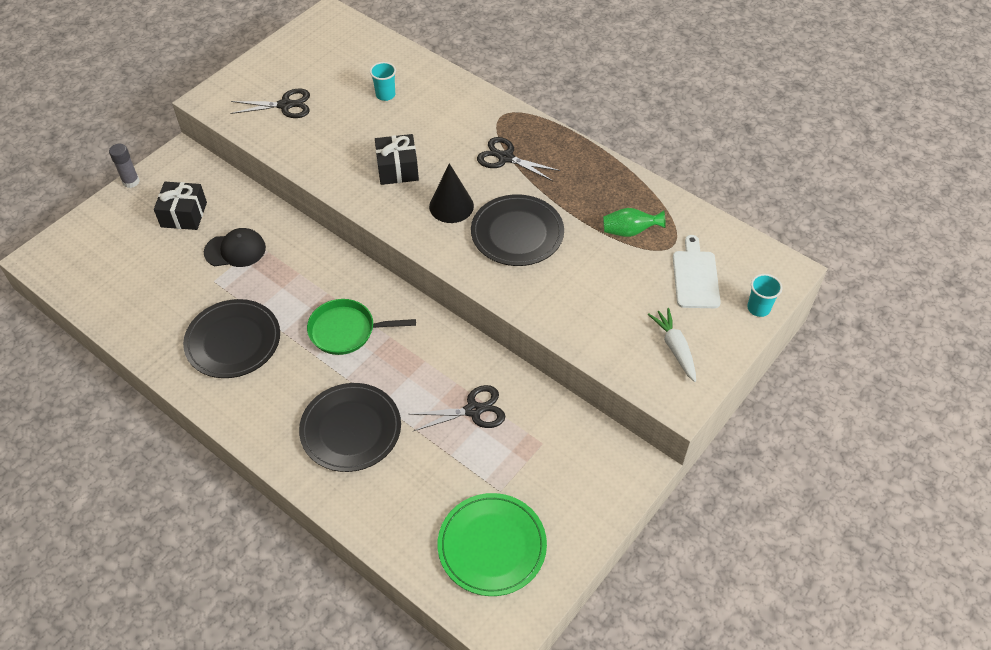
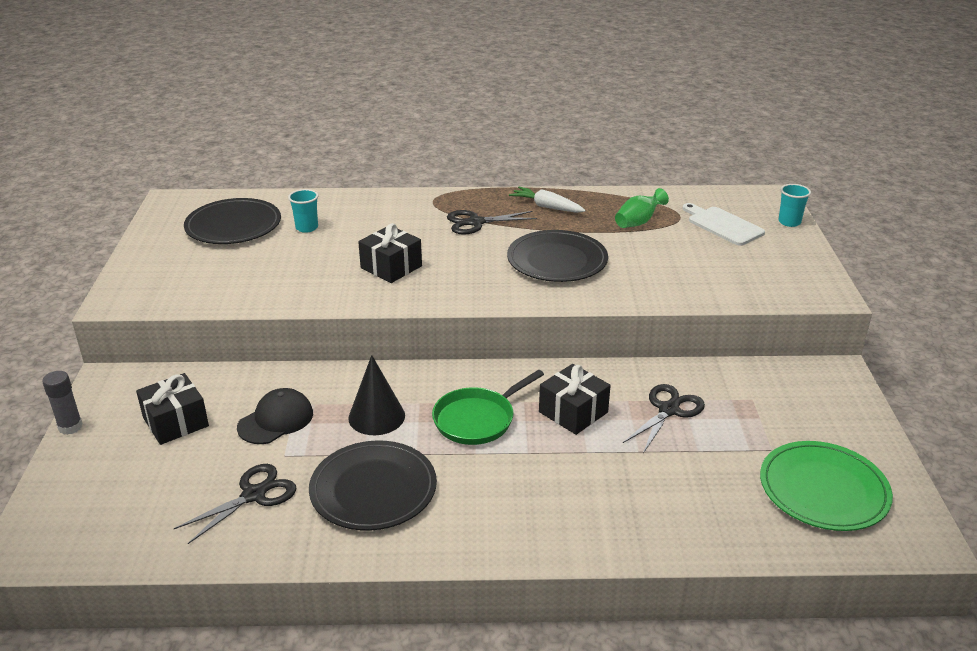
camera: 40 degrees left, 20 degrees down
(285, 105) = (212, 272): black scissors -> black scissors (254, 495)
(351, 429) = (587, 486): black plate -> black plate (233, 225)
(410, 367) = (573, 412): none -> black gift
(451, 206) = (476, 269): black cone -> black cone (376, 416)
(675, 348) = (775, 268): white carrot -> white carrot (547, 207)

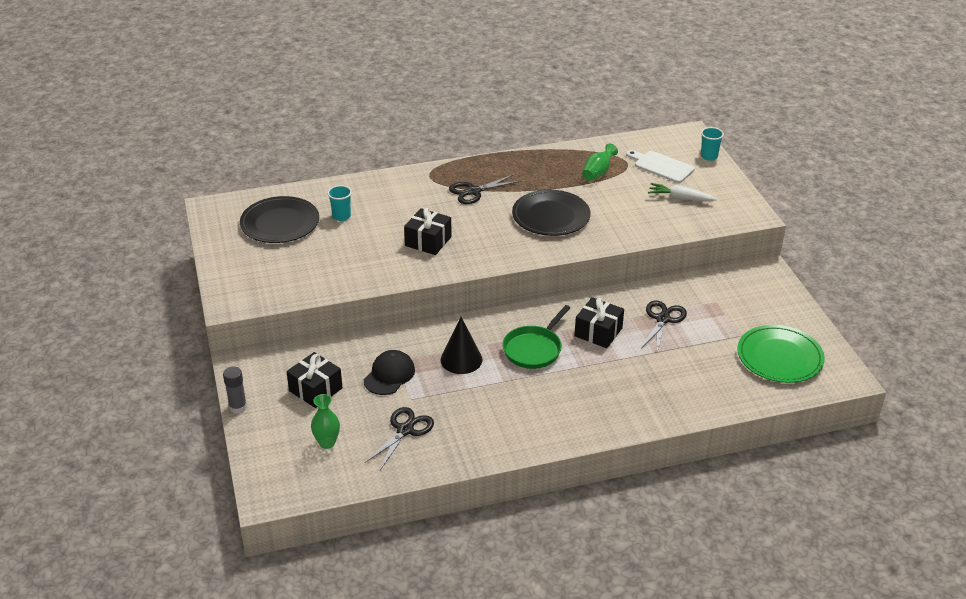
camera: 15 degrees left, 5 degrees up
(145, 493) = (327, 443): none -> green vase
(373, 489) = (486, 411): black plate -> none
(547, 207) = (522, 169): white carrot -> white carrot (680, 198)

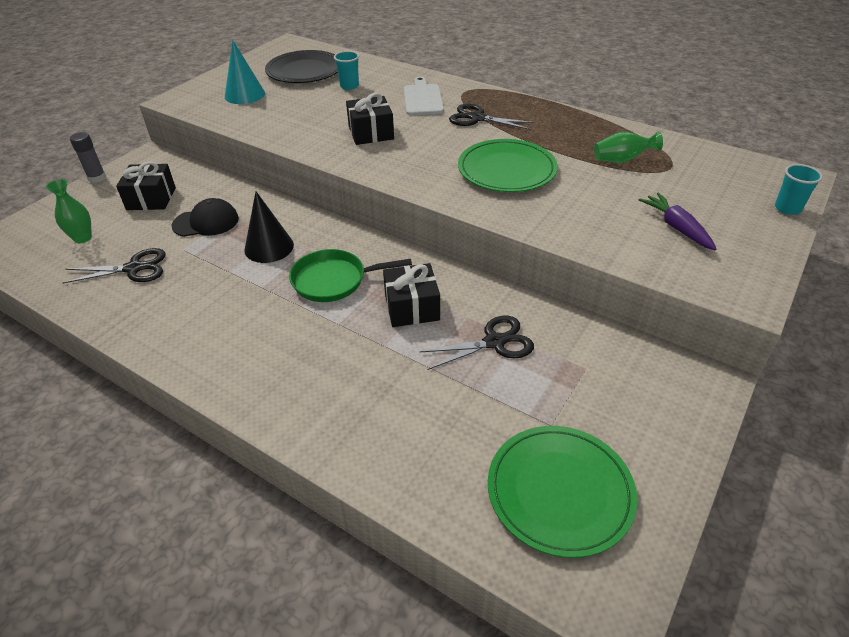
camera: 50 degrees right, 5 degrees up
(277, 268) = (245, 95): none -> turquoise cone
(551, 216) = (506, 170): black plate -> green plate
(661, 166) = (707, 189): white cutting board -> white cutting board (422, 98)
(680, 198) = (676, 227): white carrot -> purple carrot

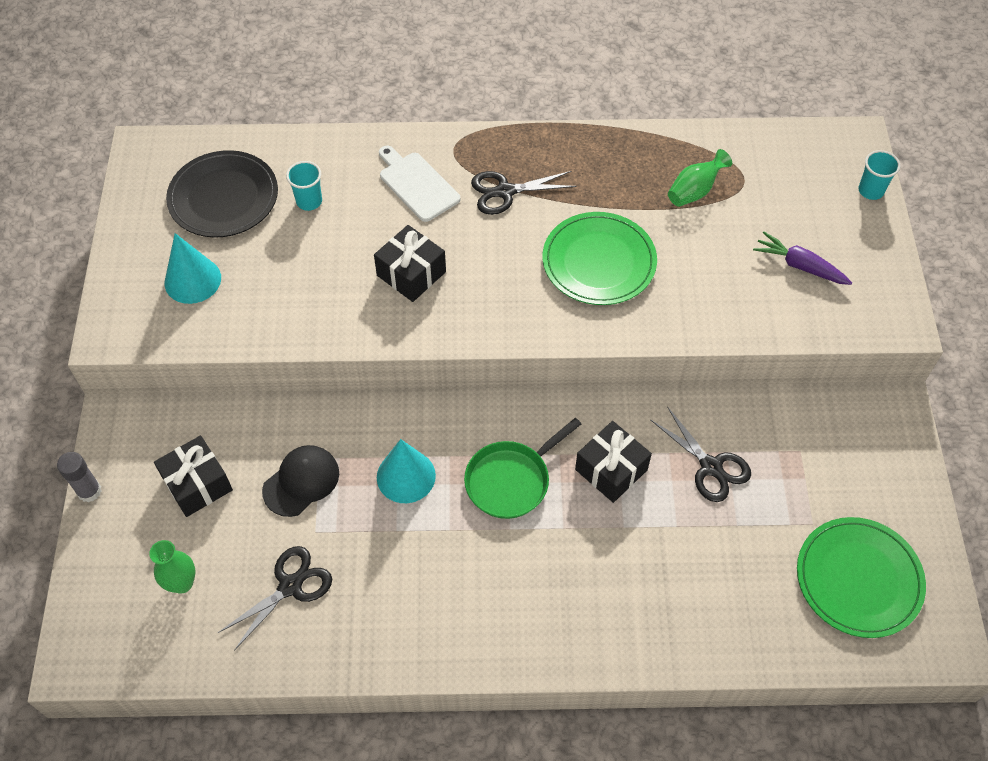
camera: 35 degrees left, 15 degrees up
(269, 247) = (406, 476): black cone -> turquoise cone
(494, 342) = (711, 467): black scissors -> black scissors turned 105 degrees clockwise

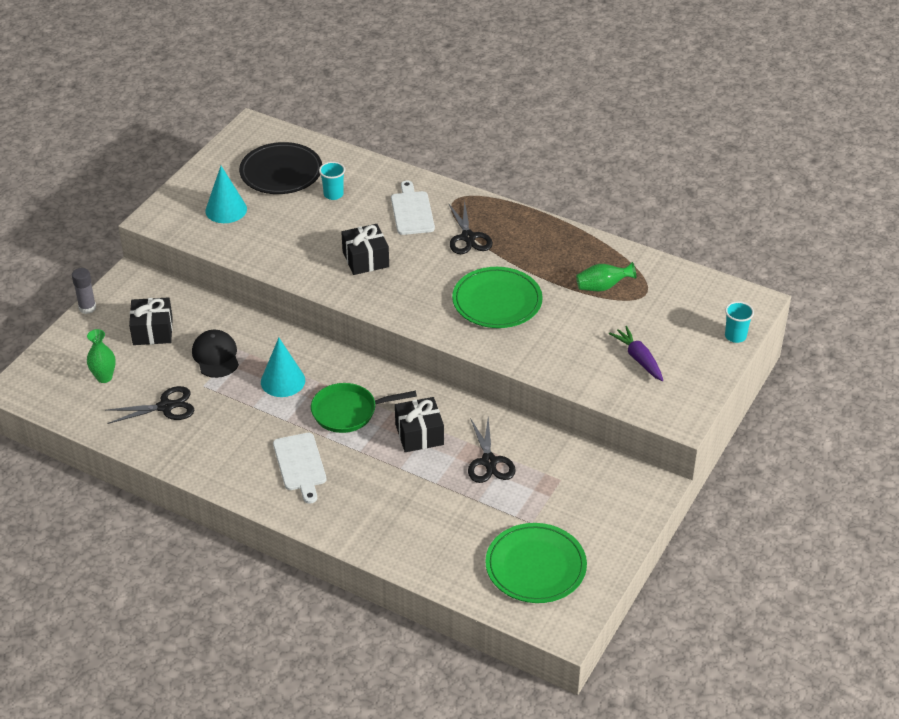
camera: 30 degrees right, 15 degrees down
(301, 481) = (216, 356): black cap -> black cap turned 90 degrees counterclockwise
(505, 191) = (468, 237): black scissors -> black scissors turned 120 degrees counterclockwise
(509, 583) = (300, 464): none -> white cutting board

